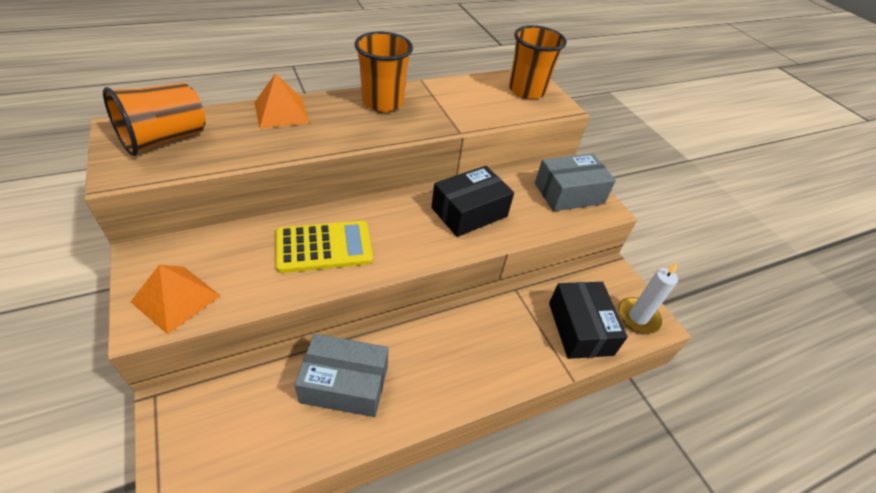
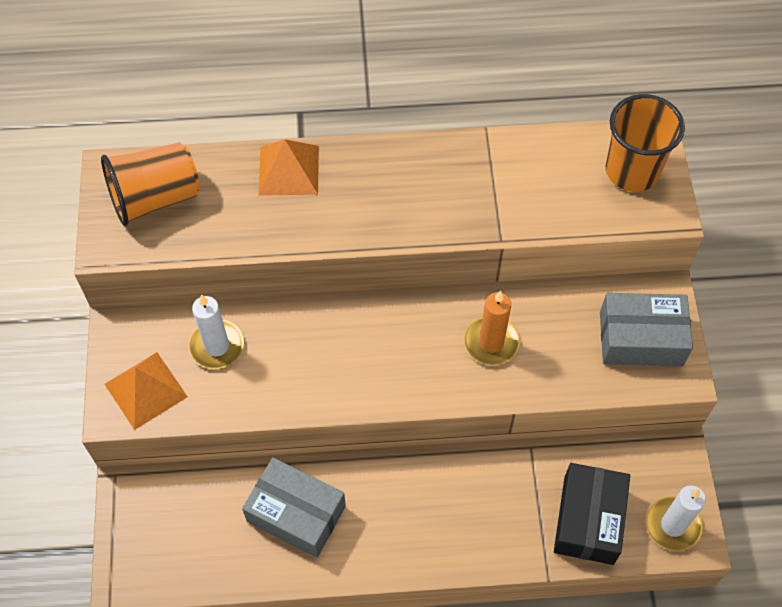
camera: 25 degrees right, 15 degrees up
(242, 252) = (216, 346): none -> white candle
(324, 247) = (304, 358): yellow calculator -> none
(382, 102) = (418, 169): orange cup -> none
(469, 212) = (491, 342): black box -> orange candle

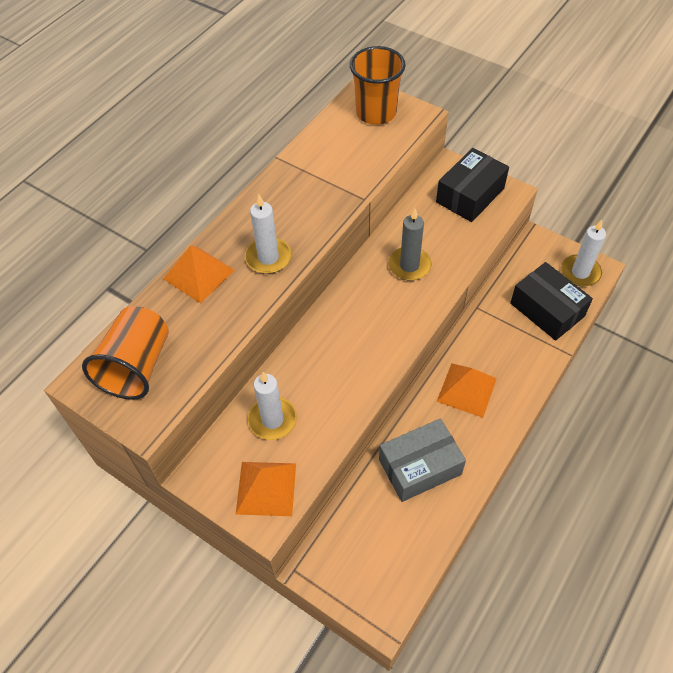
camera: 50 degrees left, 5 degrees down
(355, 211) = (268, 257): none -> white candle
(418, 501) = (466, 389): none -> orange pyramid
(491, 342) = (409, 265): orange candle -> grey candle
(641, 338) = (470, 195): grey box -> black box

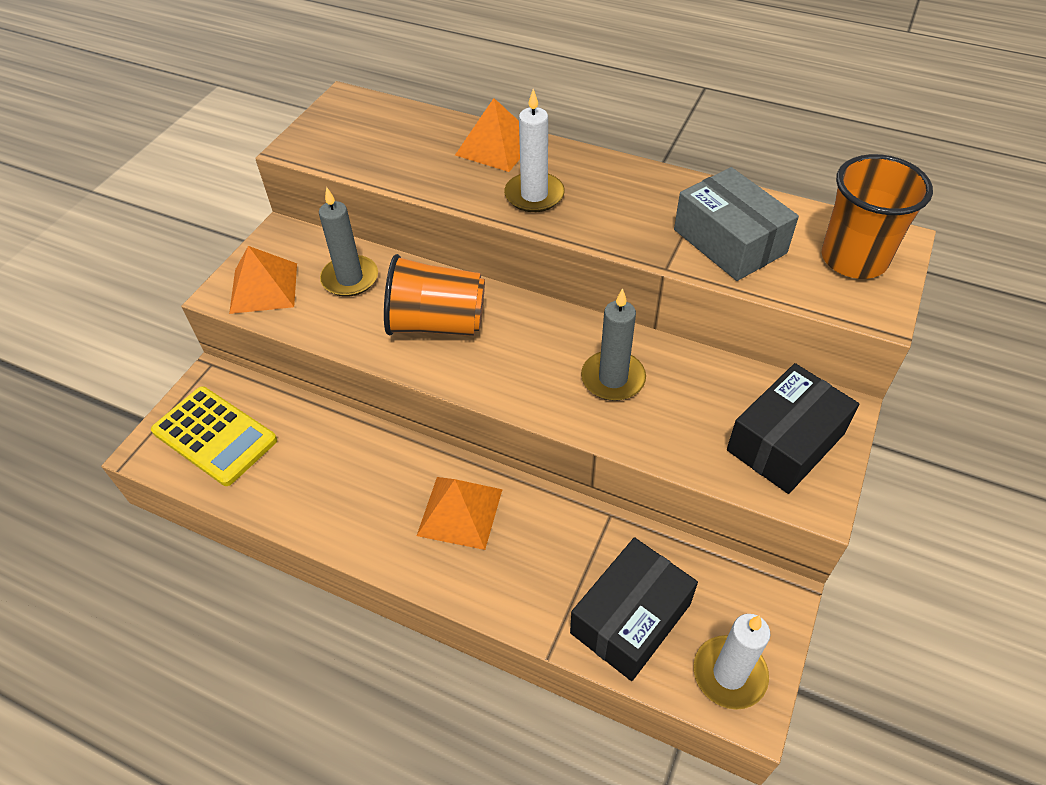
camera: 80 degrees right, 5 degrees down
(136, 366) = (365, 128): orange cup -> orange cup (437, 324)
(272, 420) = (350, 278): white candle -> grey candle
(375, 561) = (215, 436): none -> yellow calculator
(420, 467) = (337, 467): grey box -> grey box (729, 241)
(470, 195) = (785, 442): black box -> black box turned 75 degrees counterclockwise

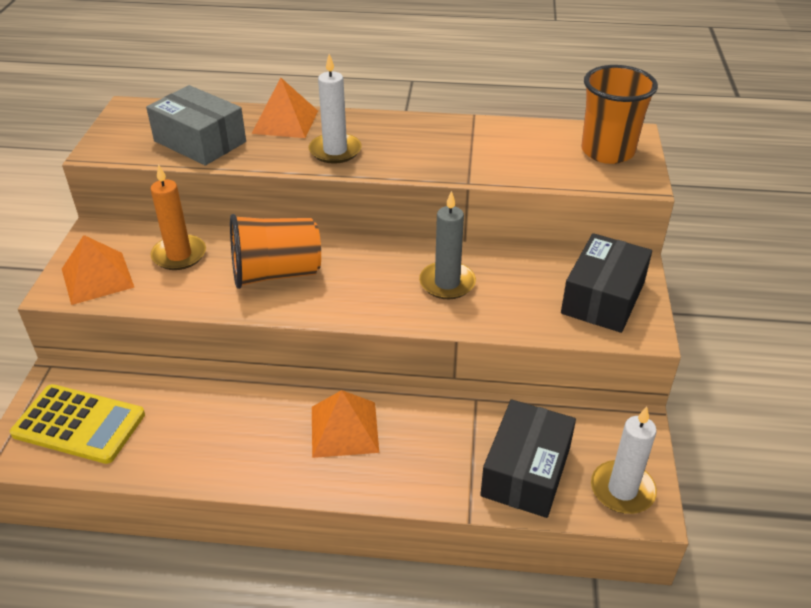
camera: 20 degrees left, 10 degrees down
(350, 278) = (179, 255): grey candle -> orange candle
(729, 241) = (509, 156): grey box -> grey box (200, 141)

